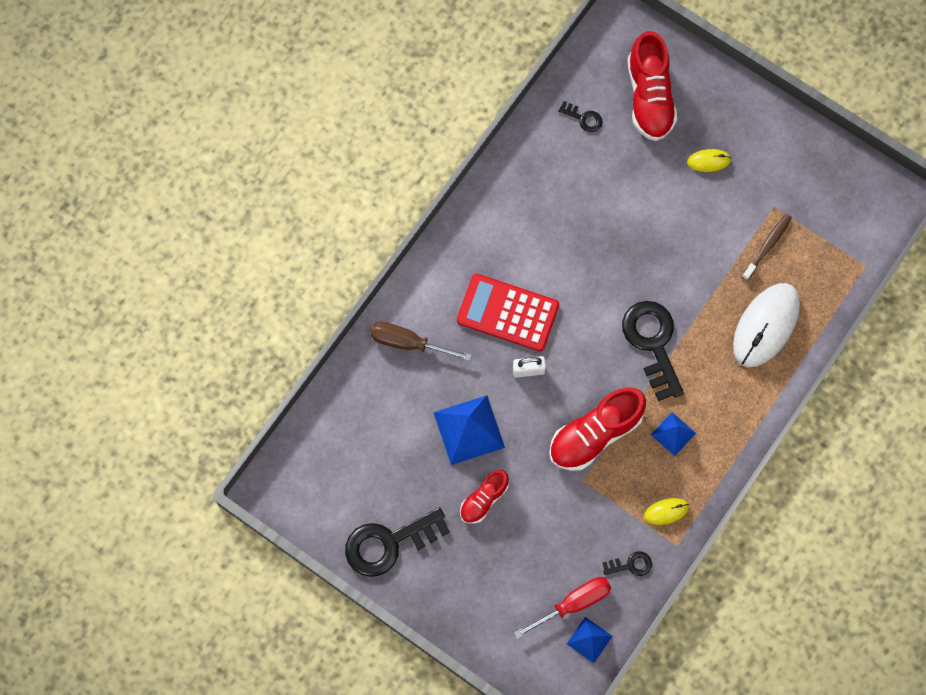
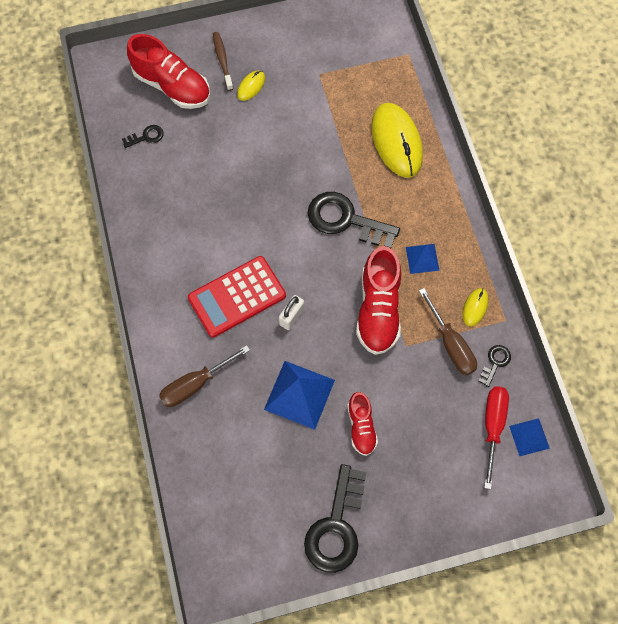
camera: 50 degrees left, 5 degrees down
(616, 516) = (450, 344): none -> brown screwdriver
(765, 326) = (396, 142): white mouse -> yellow mouse
(767, 246) = (342, 98): brown toothbrush -> brown toothbrush (222, 60)

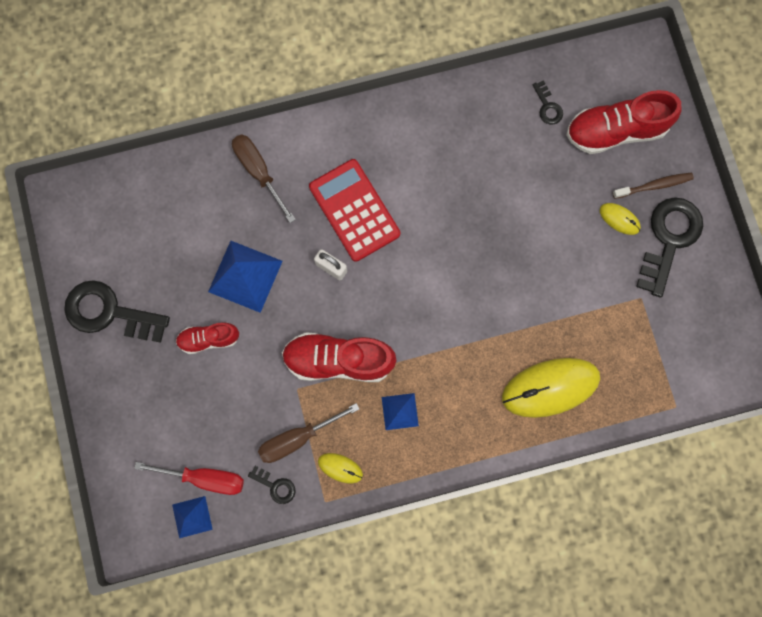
camera: 90 degrees right, 10 degrees up
(172, 86) = (615, 131): red shoe -> red shoe turned 45 degrees clockwise
(346, 220) = (447, 327): black key -> black key (669, 239)

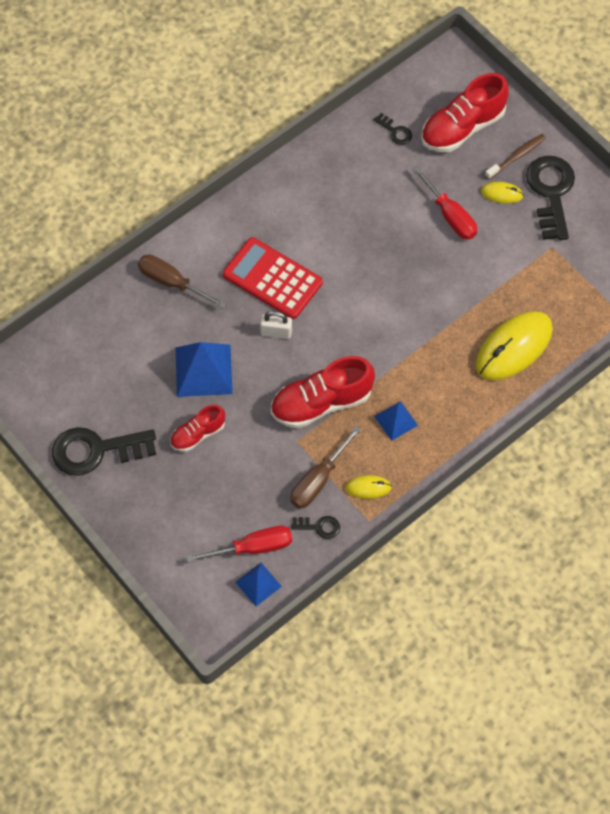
camera: 25 degrees left, 15 degrees down
(557, 219) = (449, 215): none -> red screwdriver

